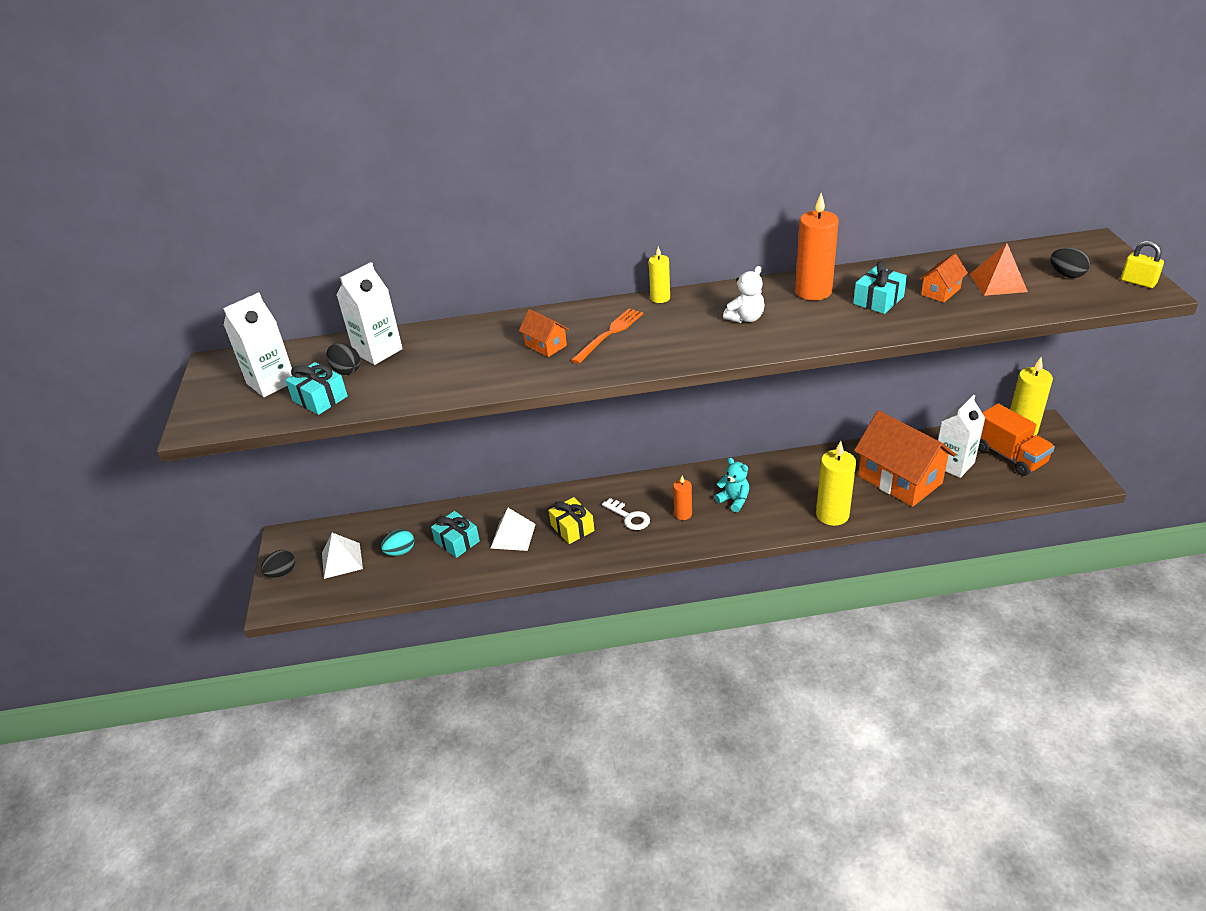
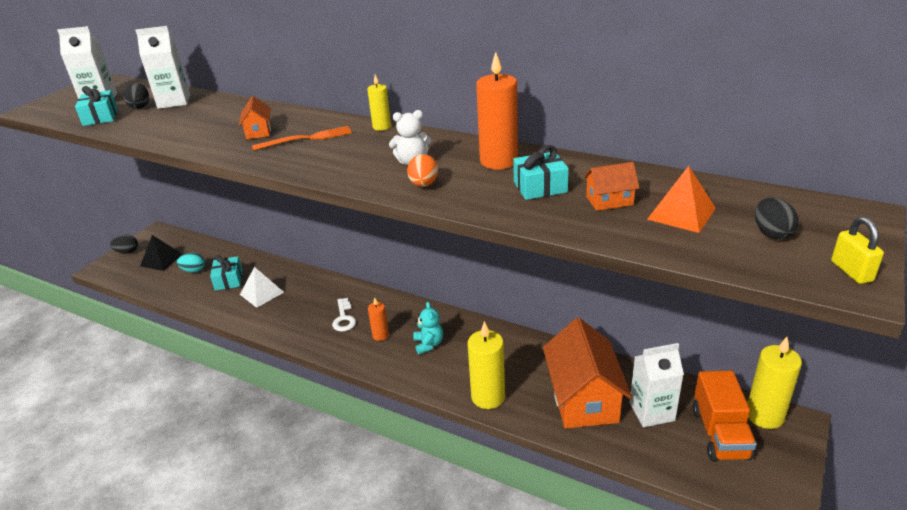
camera: 35 degrees right, 5 degrees down
(342, 560) = (161, 260): white pyramid -> black pyramid
(572, 528) = (300, 307): yellow gift -> none
(789, 333) = (424, 184): none -> orange egg

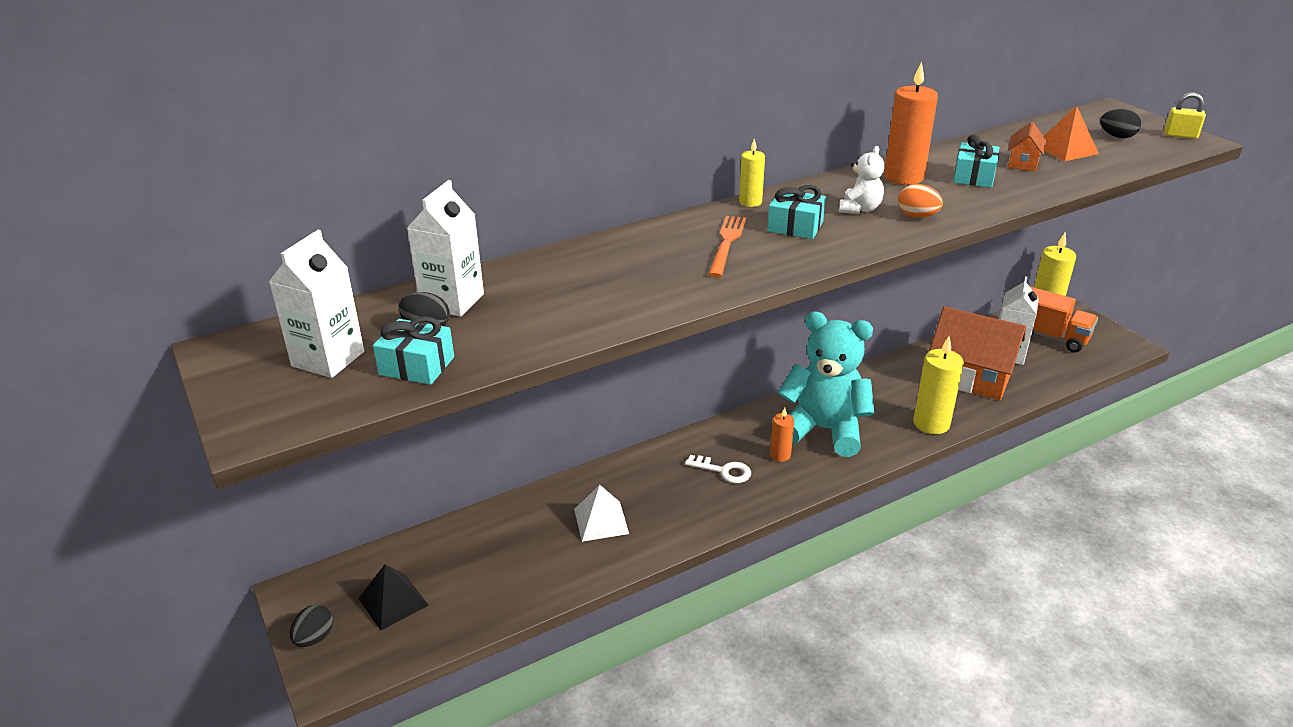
camera: 60 degrees left, 0 degrees up
(194, 270) = (468, 572): turquoise egg -> none
(228, 280) = (535, 543): turquoise gift -> turquoise gift (795, 226)
(258, 131) = (663, 264): orange house -> none
(428, 344) = (824, 430): turquoise teddy bear -> turquoise teddy bear, size x2.32

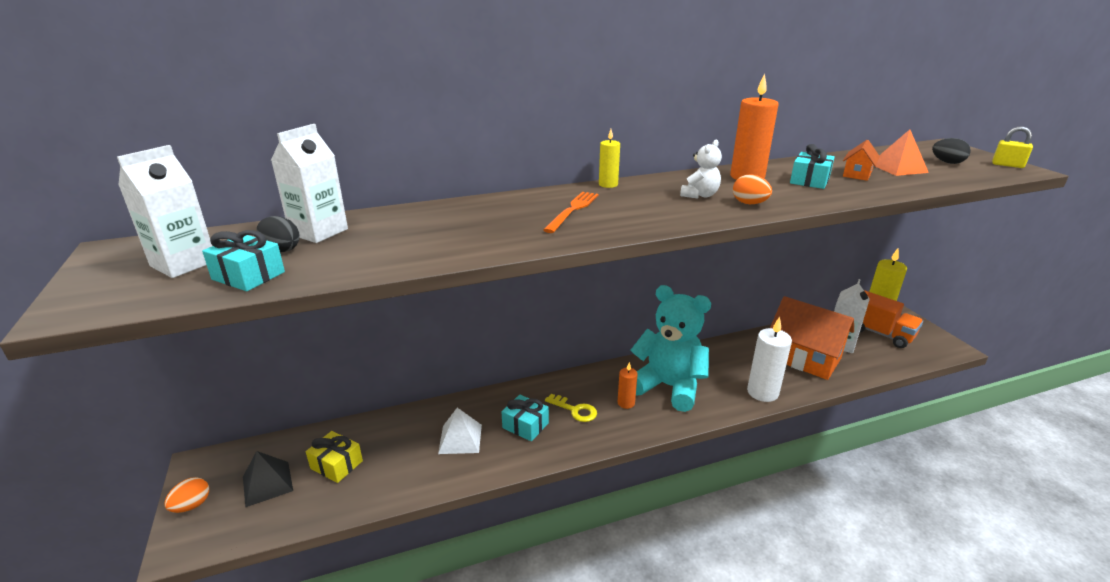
camera: 10 degrees right, 5 degrees down
(314, 638) = (192, 505): black egg -> orange egg
(466, 570) = (336, 465): none -> yellow gift
(723, 471) = (575, 410): white key -> yellow key
(795, 226) = (637, 203): turquoise gift -> turquoise gift (525, 425)
(931, 423) = (762, 392): yellow candle -> white candle

